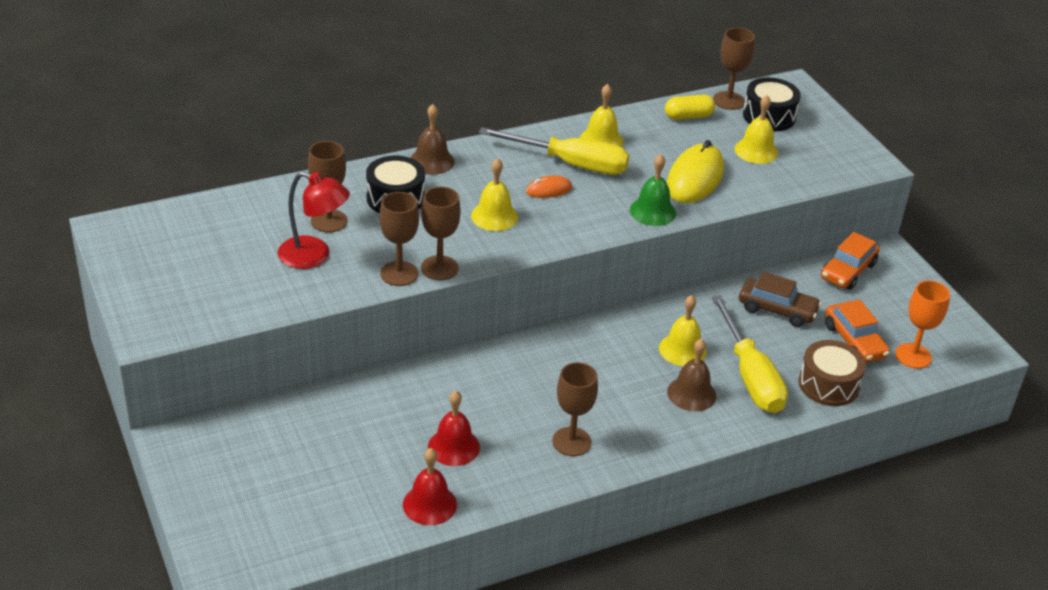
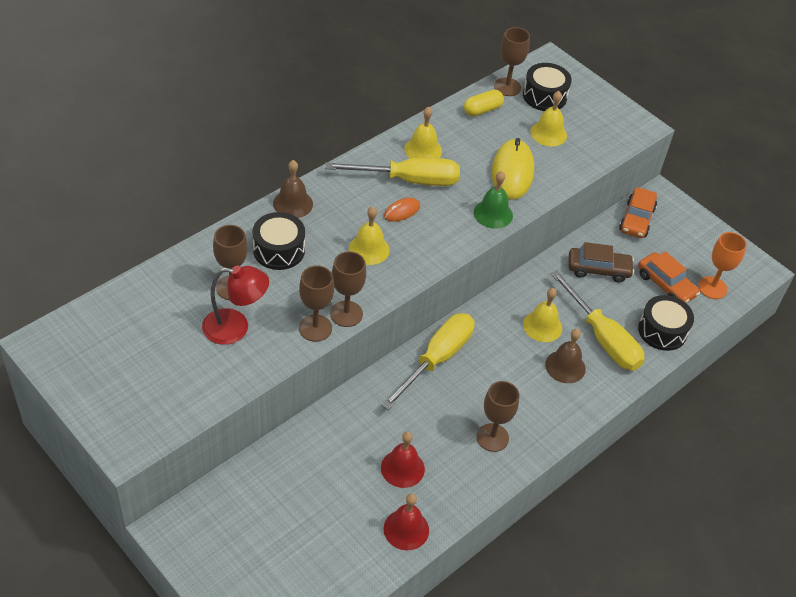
camera: 20 degrees left, 10 degrees up
(543, 354) = (437, 359): none -> yellow screwdriver
(828, 385) = (662, 331): brown drum -> black drum

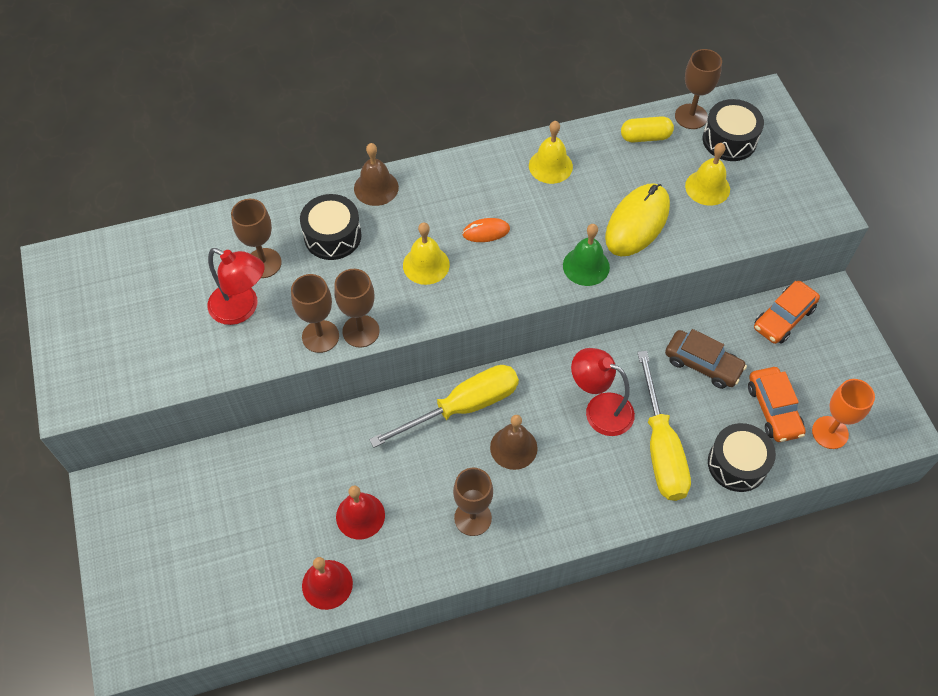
camera: 30 degrees right, 10 degrees up
(408, 180) = (514, 197): yellow screwdriver -> none
(542, 326) = (599, 409): yellow bell -> red lamp
(565, 366) = (599, 466): brown bell -> brown bell (513, 447)

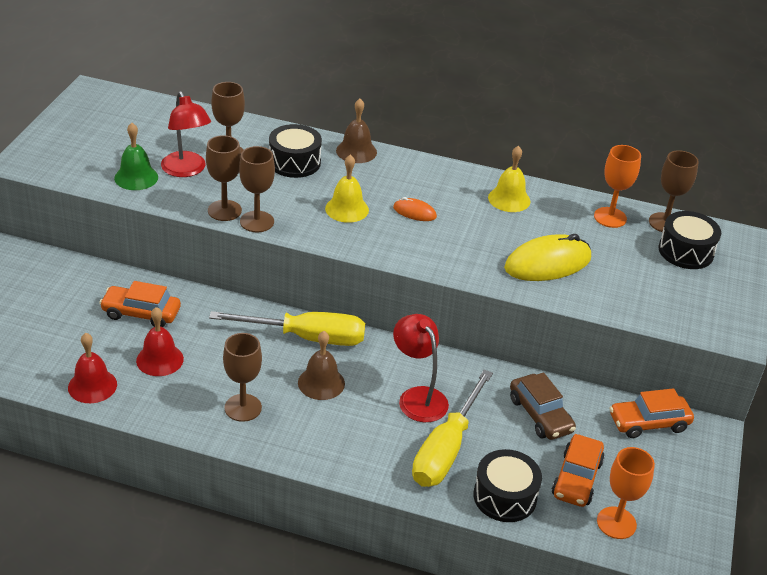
camera: 30 degrees right, 20 degrees down
(299, 476) = (141, 313): none -> orange car
(586, 266) = (475, 268): green bell -> green bell (136, 177)
(645, 137) = (610, 217): yellow capsule -> orange goblet
(707, 187) = (634, 271): yellow bell -> none

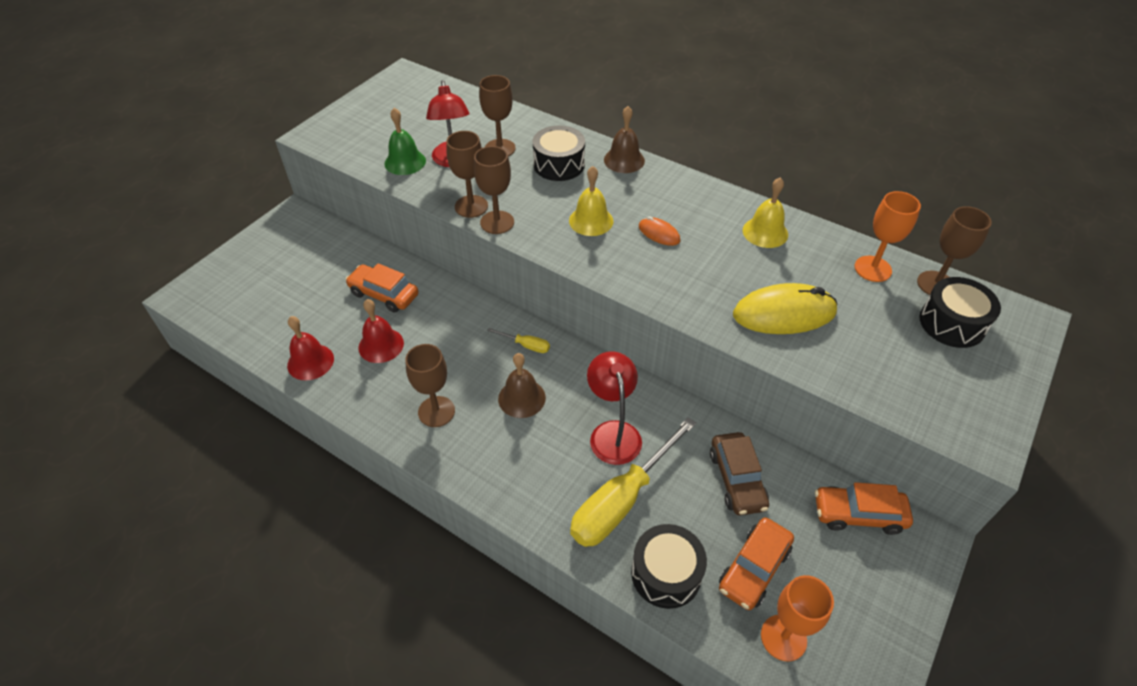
camera: 20 degrees right, 10 degrees up
(306, 337) = (526, 345): yellow screwdriver -> yellow screwdriver, size x0.43

